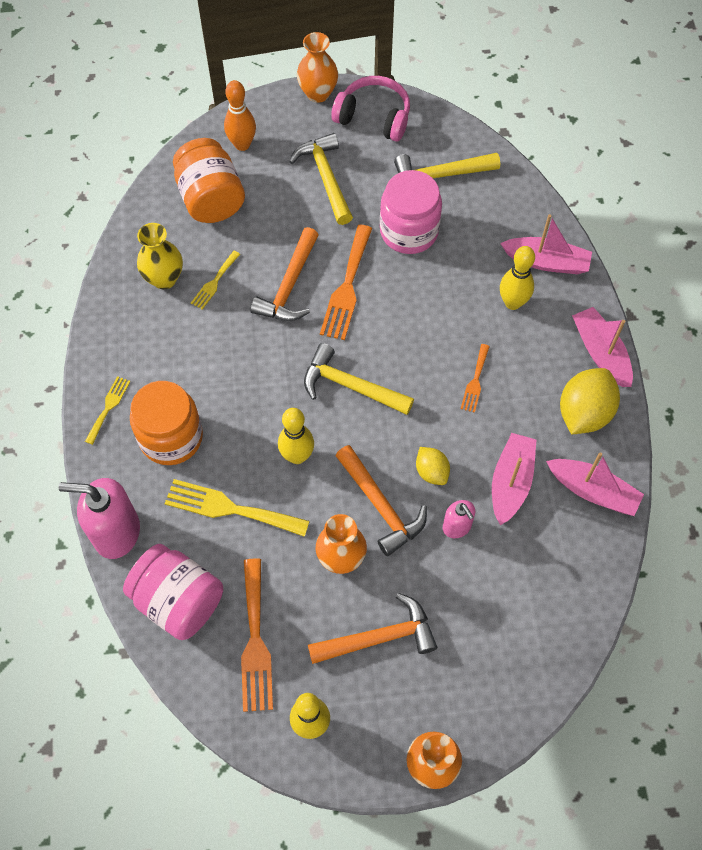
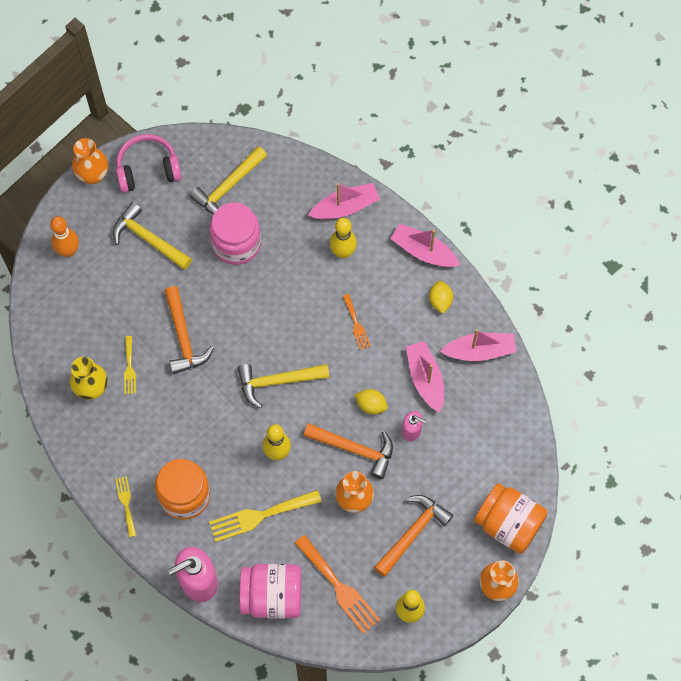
camera: 35 degrees left, 5 degrees up
(211, 199) = (78, 307): orange jar -> orange jar (508, 524)
(347, 287) = (224, 313): orange fork -> none
(584, 413) = (440, 301): yellow lemon -> yellow lemon, size x0.56

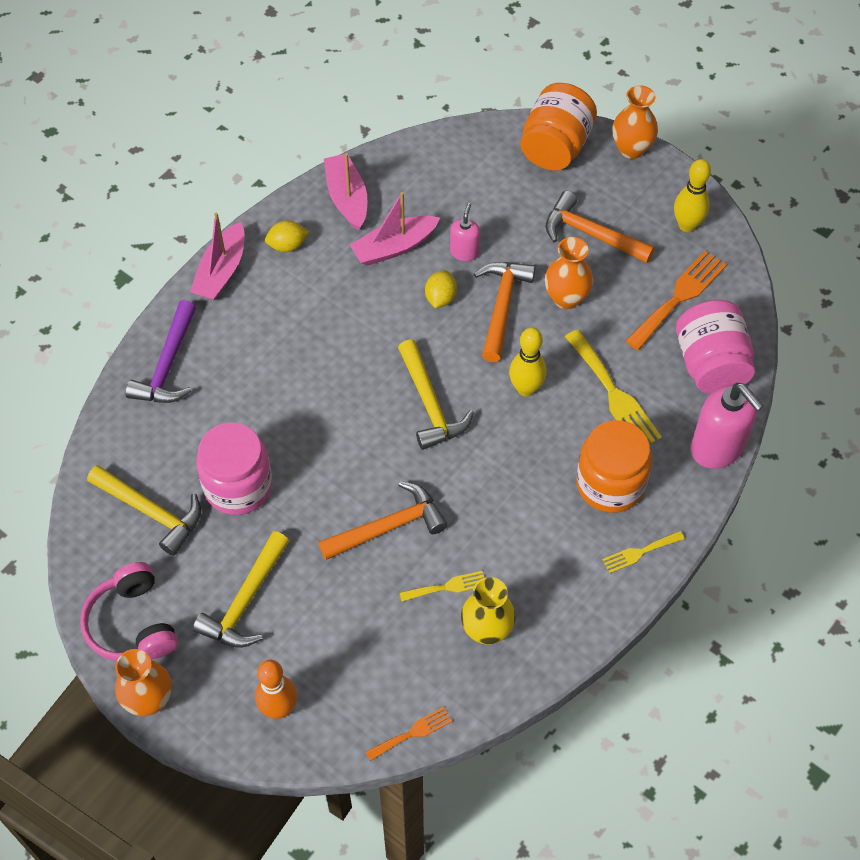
camera: 100 degrees left, 10 degrees down
(343, 252) = (234, 359): yellow bowling pin -> none
(345, 207) = (168, 366): pink boat -> purple hammer
(356, 324) = (334, 329): orange fork -> orange fork (412, 733)

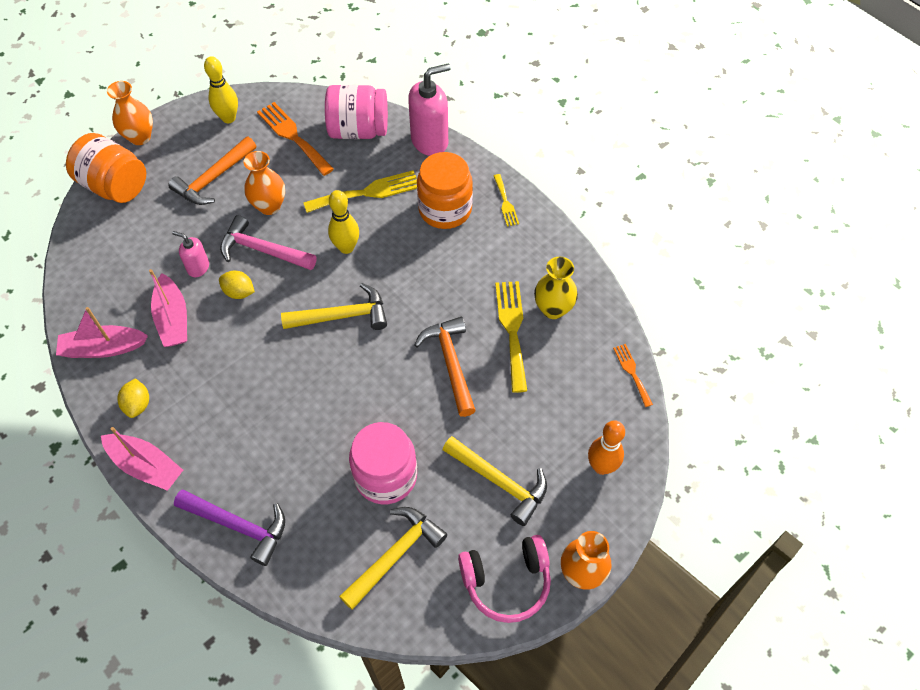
camera: 80 degrees left, 0 degrees up
(447, 587) = (512, 330): yellow fork -> yellow fork, size x1.81
(501, 306) = (262, 250): orange hammer -> pink hammer

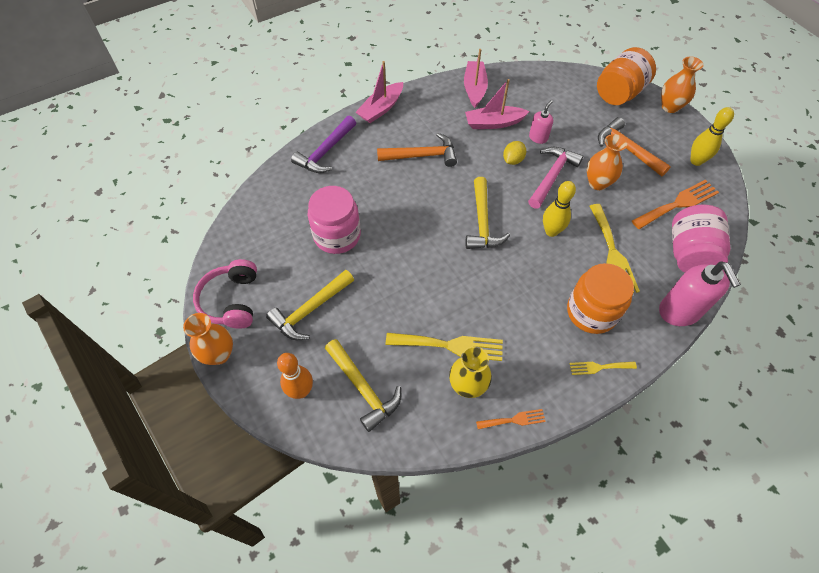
camera: 100 degrees right, 0 degrees up
(138, 404) = (427, 105): yellow lemon -> none
(395, 554) = (276, 234): yellow hammer -> yellow hammer (363, 388)
(450, 363) = (425, 292): orange hammer -> orange hammer (422, 155)
(632, 372) = (386, 442): orange fork -> orange fork (514, 420)

